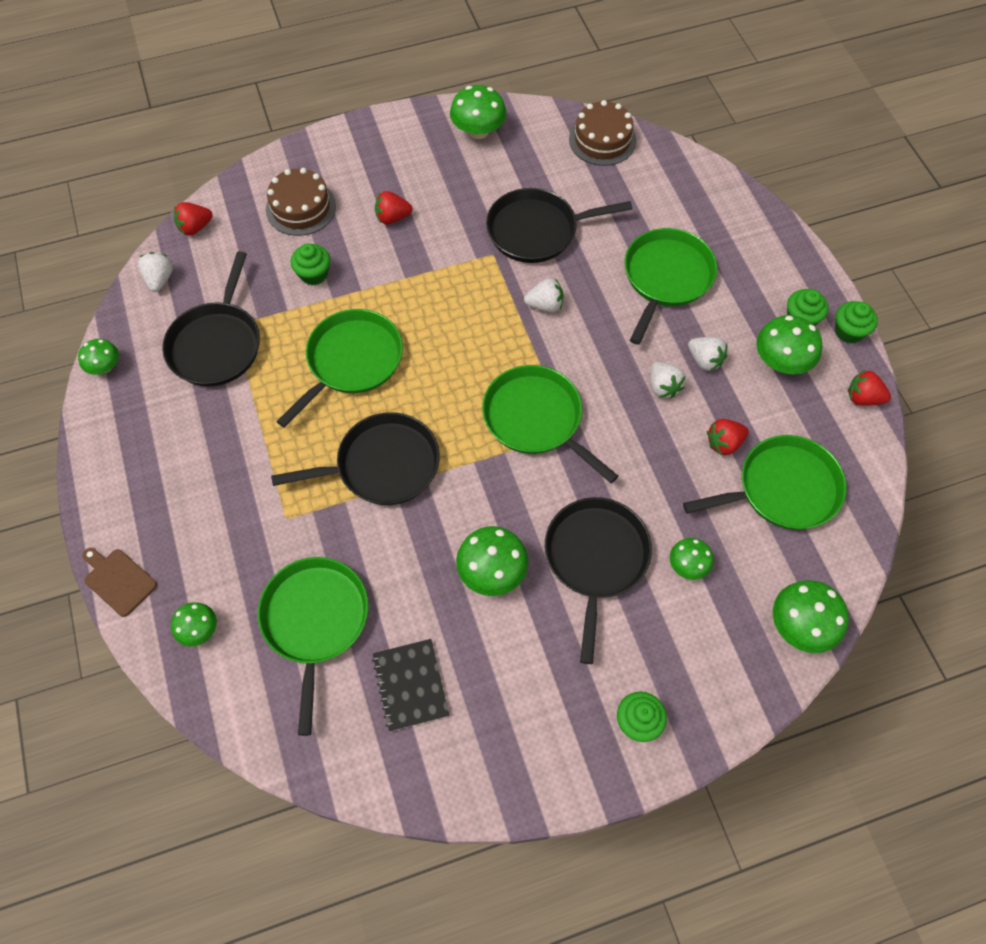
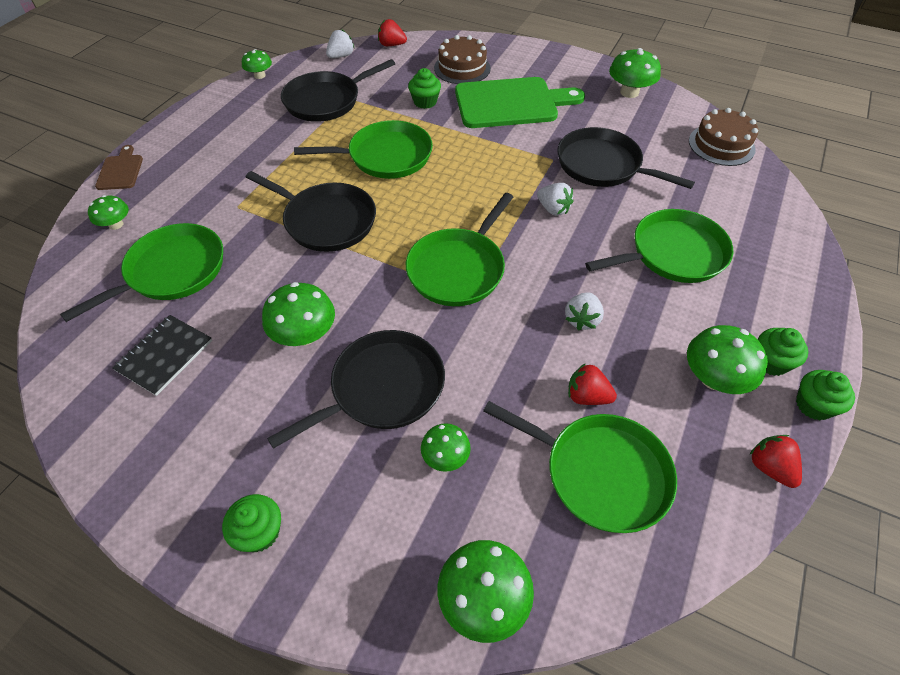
camera: 45 degrees right, 10 degrees down
(392, 218) = (511, 103): red strawberry -> green cutting board
(536, 419) = (458, 269): green pan -> green pan turned 150 degrees counterclockwise
(705, 360) = (640, 328): white strawberry -> none

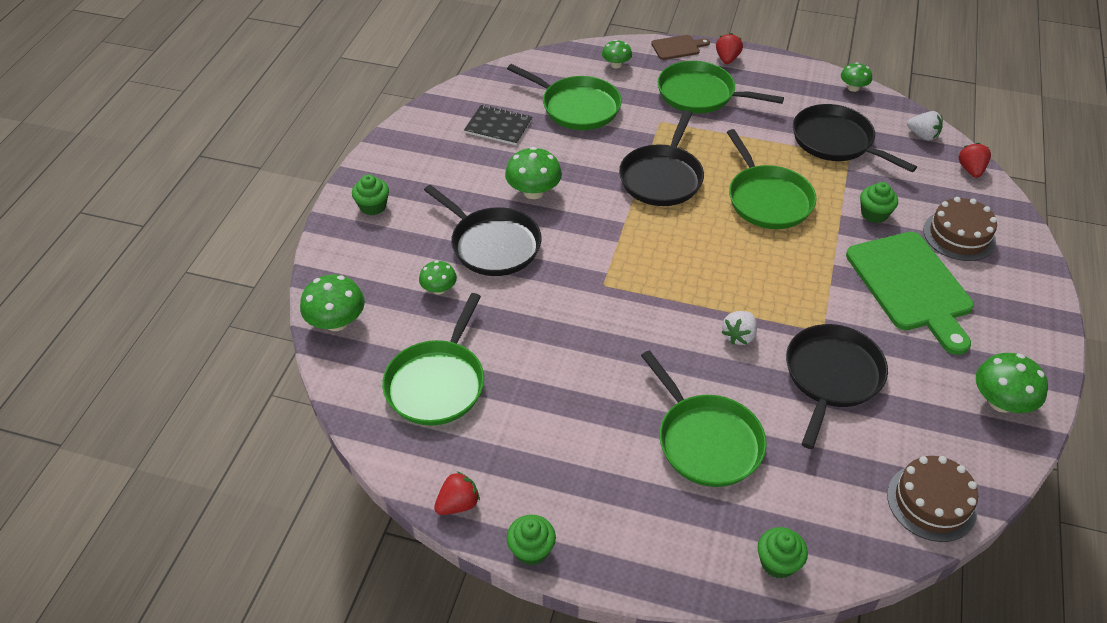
camera: 80 degrees right, 5 degrees down
(458, 269) = (631, 272): green pan -> green pan (700, 94)
(582, 319) = (593, 366): white strawberry -> none
(587, 396) = (509, 372): red strawberry -> red strawberry (727, 59)
(714, 378) = (547, 468): green mushroom -> none
(771, 362) = (577, 519): green cupcake -> green cupcake (778, 562)

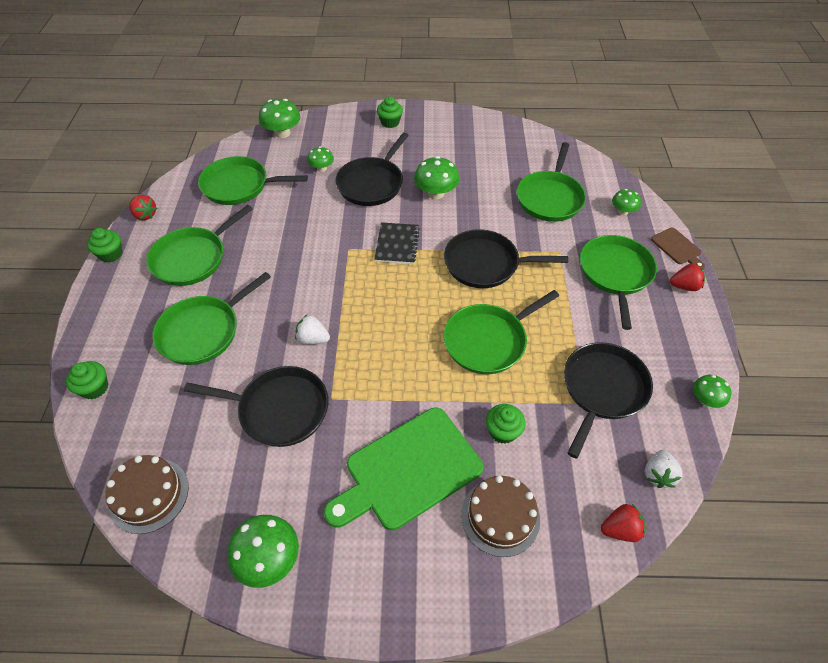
camera: 75 degrees right, 5 degrees up
(498, 127) = (501, 160): black notebook -> black notebook (397, 244)
(571, 447) = (192, 258): none -> green pan

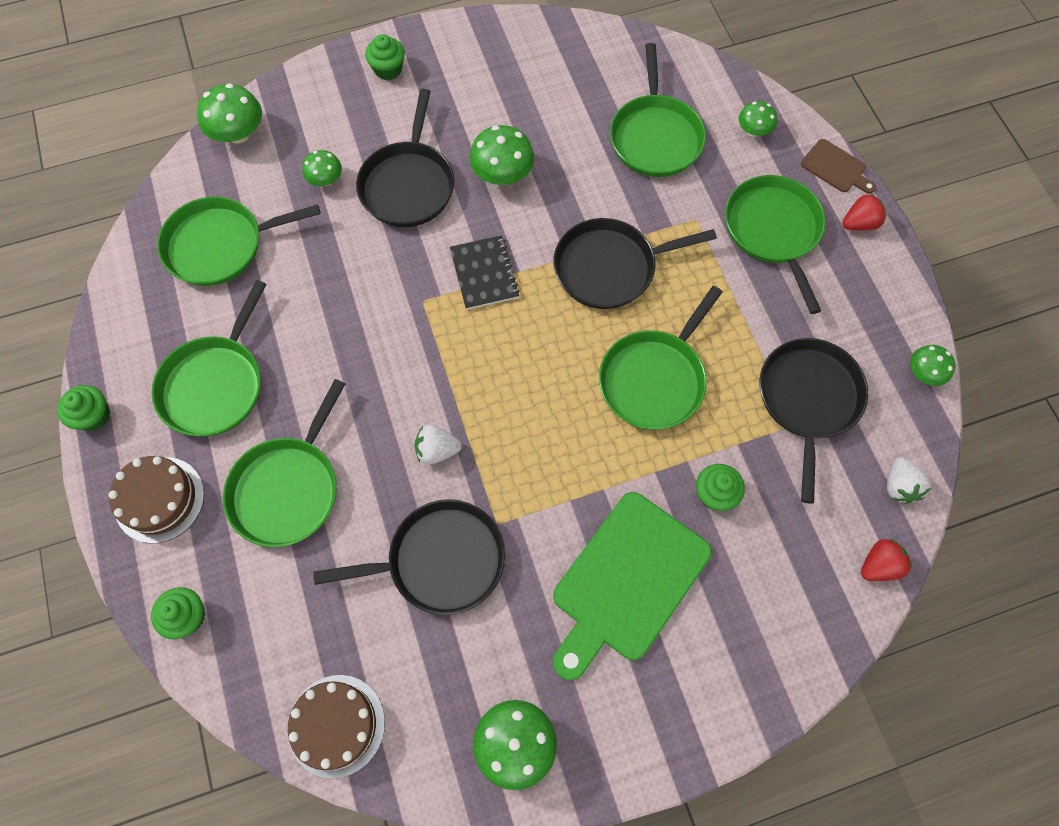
camera: 20 degrees left, 15 degrees up
(145, 215) = (108, 337): red strawberry -> none
(500, 516) = (749, 598): brown cake -> brown cake (159, 499)

